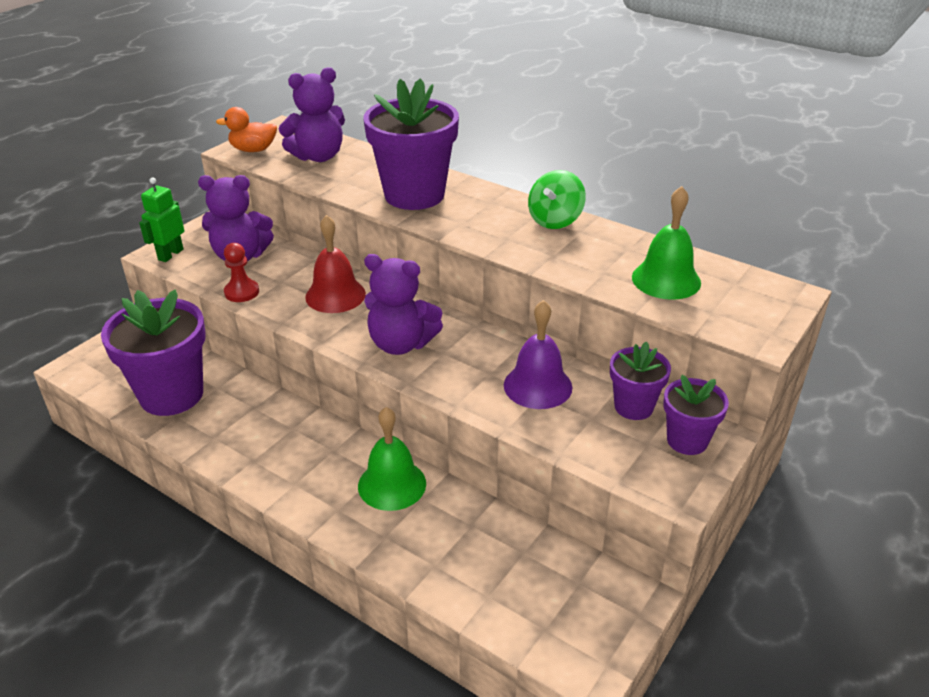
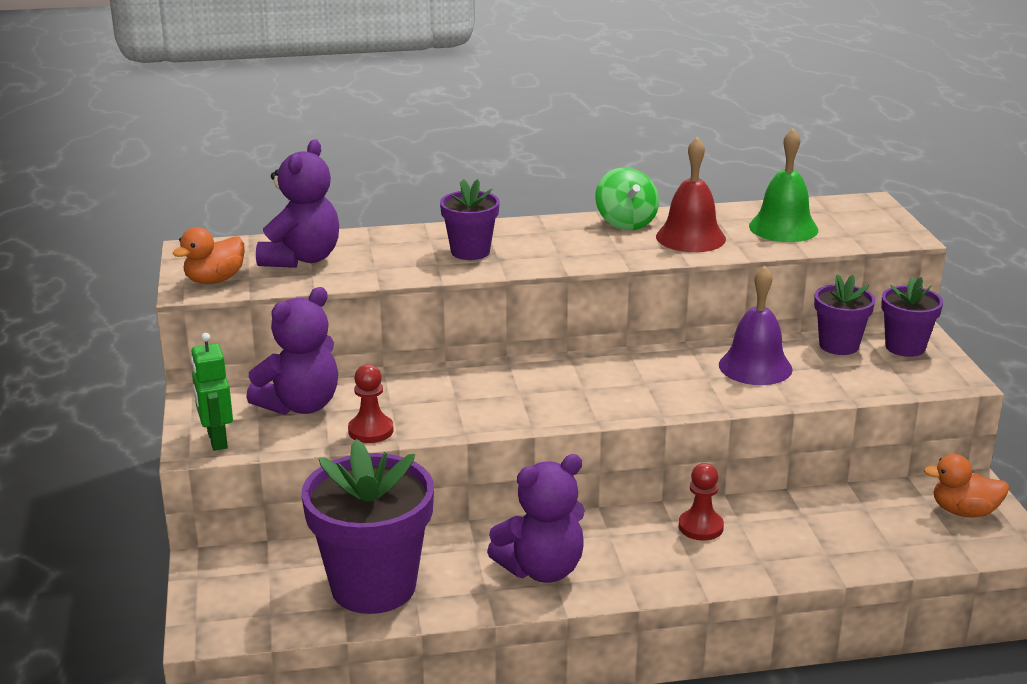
camera: 45 degrees left, 10 degrees down
(335, 295) = (467, 389): red bell -> red bell (690, 237)
(392, 484) = (700, 527): green bell -> red pawn
(401, 344) = (600, 393): purple teddy bear -> purple teddy bear (542, 569)
(414, 195) = (470, 252): purple flower pot -> purple flower pot, size x0.54
(593, 612) = (964, 511): none -> orange duck

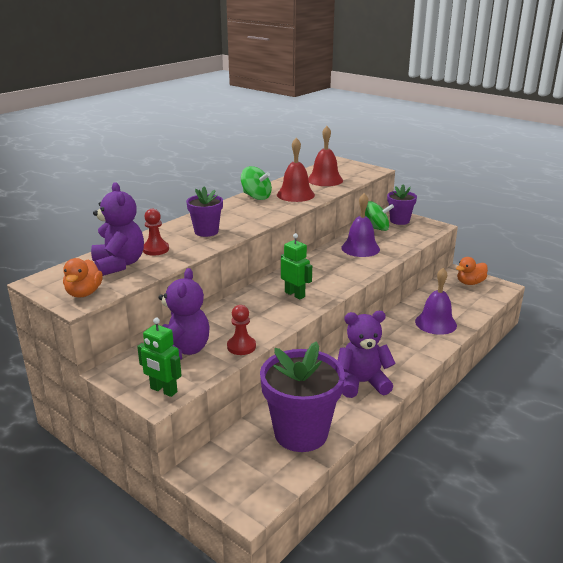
camera: 40 degrees left, 0 degrees up
(542, 569) = (362, 383): purple teddy bear -> purple teddy bear turned 120 degrees counterclockwise
(543, 394) = (295, 294): none -> green robot
(700, 527) = (394, 332): red pawn -> red pawn (155, 249)
(783, 228) = (325, 180): green bell -> red bell
(790, 544) = (435, 323): none -> purple bell
(838, 345) = (376, 228): purple flower pot -> green spinning top

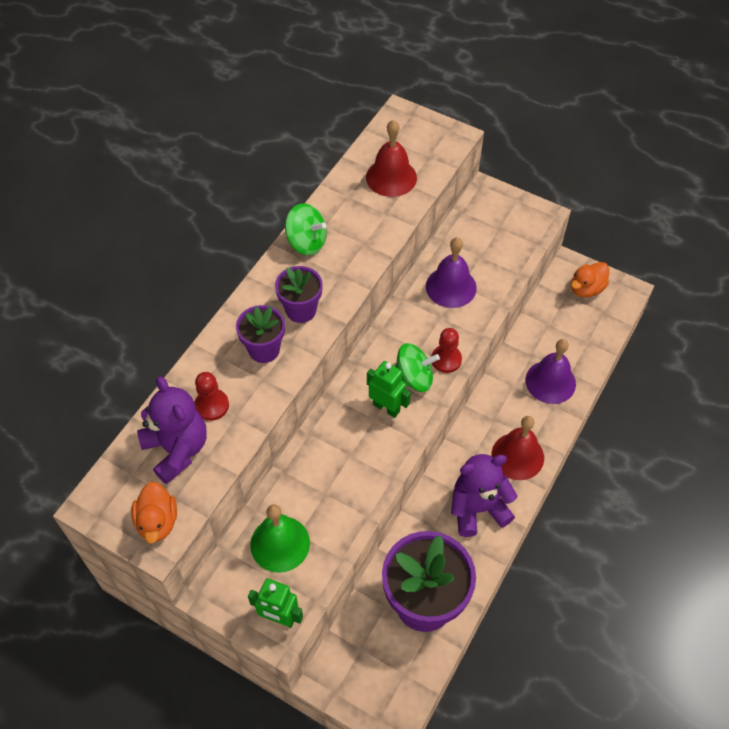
camera: 10 degrees left, 30 degrees up
(182, 351) = (280, 543): purple teddy bear -> green bell
(241, 346) = (346, 524): red pawn -> red pawn (446, 359)
(295, 194) = (359, 228): red bell -> red bell (517, 456)
(376, 228) = (464, 233): green spinning top -> green spinning top (414, 378)
(399, 221) = (493, 207): purple flower pot -> purple flower pot (301, 310)

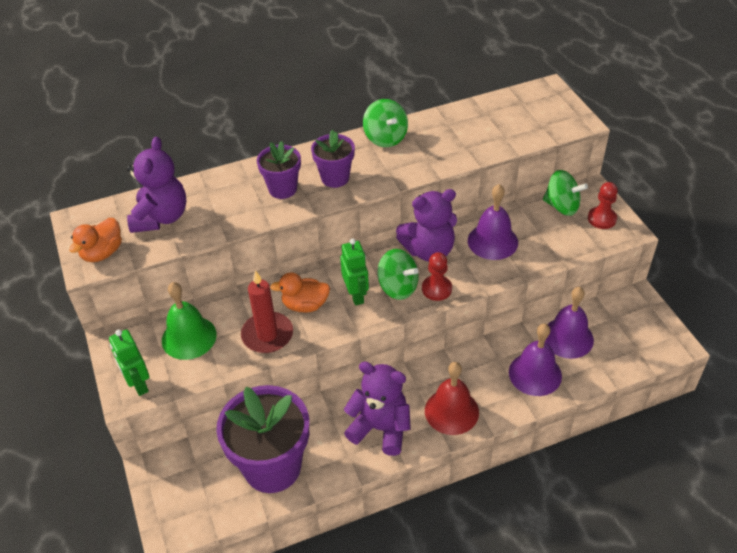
camera: 40 degrees right, 10 degrees down
(212, 405) = (211, 204): red pawn -> red pawn (601, 219)
(347, 494) = (267, 335): none -> red candle
(391, 177) = (496, 126): red bell -> none
(408, 327) = (429, 250): none -> purple teddy bear
(476, 221) = (562, 206): none -> green spinning top
(548, 334) = (567, 338): none -> purple bell
(586, 289) = (638, 323): orange duck -> orange duck (305, 305)

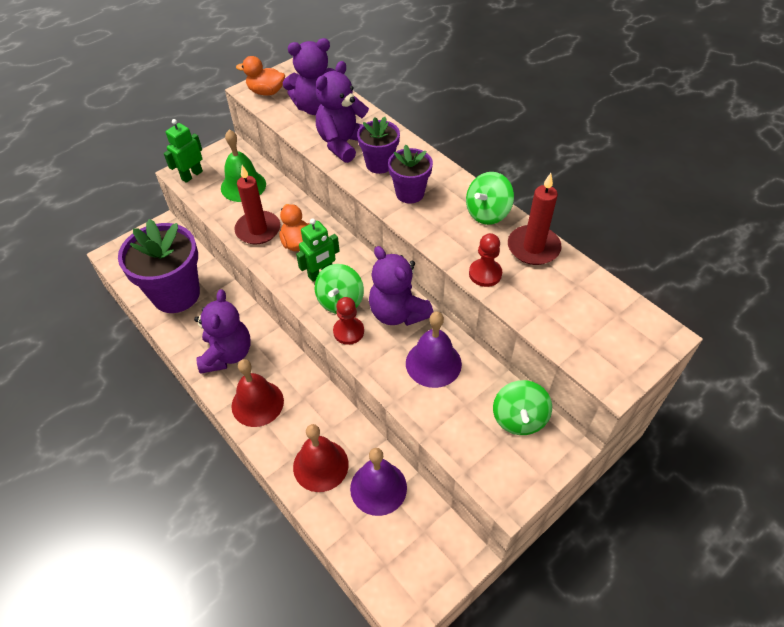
camera: 70 degrees right, 5 degrees up
(235, 207) = (343, 143): none -> purple teddy bear
(437, 124) = (533, 247): none -> red candle
(535, 374) = (320, 465): purple bell -> red bell
(601, 219) = (517, 465): red pawn -> red pawn (485, 274)

